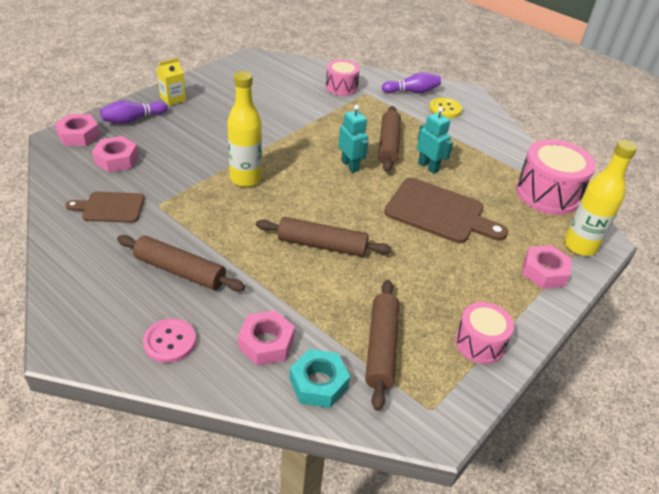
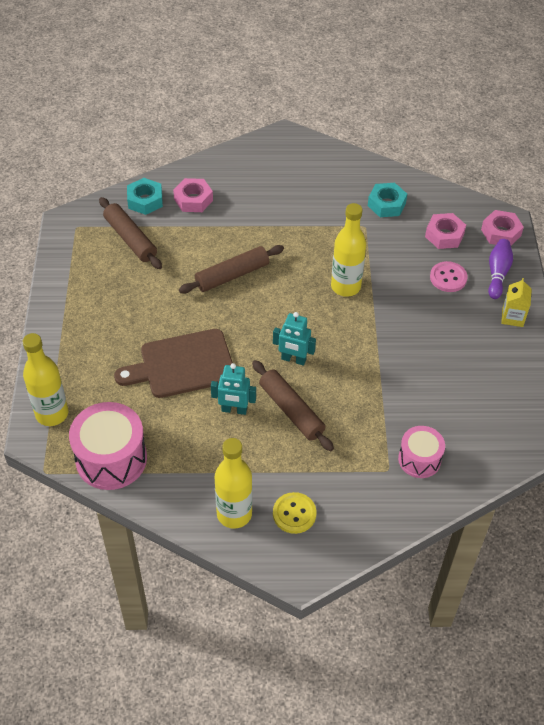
camera: 140 degrees right, 10 degrees up
(110, 207) = (386, 204): brown cutting board -> turquoise nut
(170, 342) = (240, 168): pink button -> pink button (448, 278)
(180, 271) = (288, 201): brown rolling pin -> none
(412, 91) = (353, 517): purple bowling pin -> none
(479, 343) = (76, 280): pink drum -> none
(483, 127) = (234, 514): none -> yellow bottle
(544, 272) = (66, 366): pink nut -> none

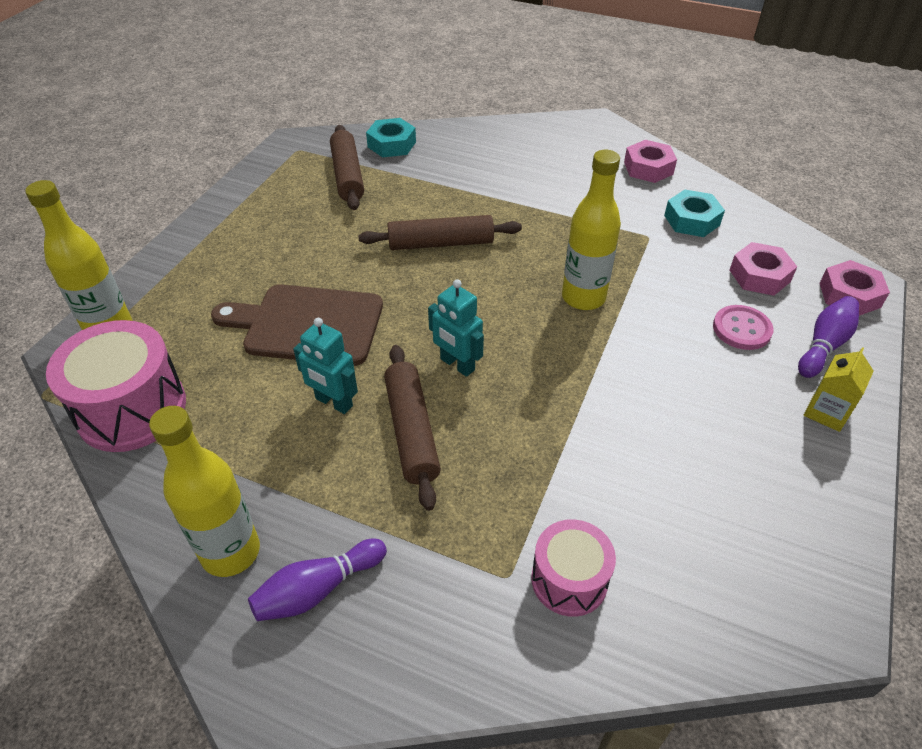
camera: 25 degrees right, 5 degrees down
(193, 199) = (447, 156): pink nut -> pink nut (648, 168)
(294, 514) = (318, 589): yellow button -> purple bowling pin

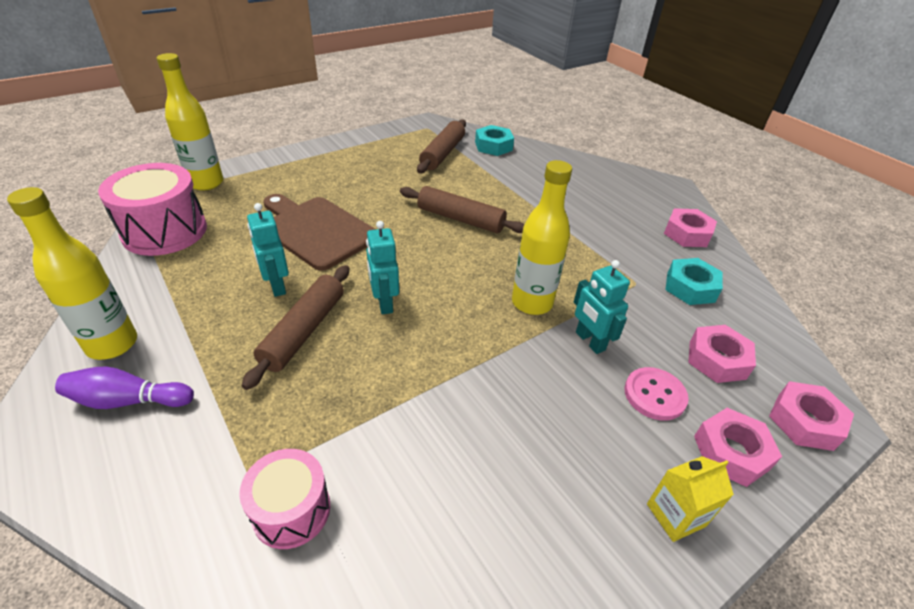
camera: 30 degrees right, 5 degrees down
(659, 309) = (589, 341): none -> turquoise robot
(824, 345) = (731, 452): purple bowling pin -> pink nut

